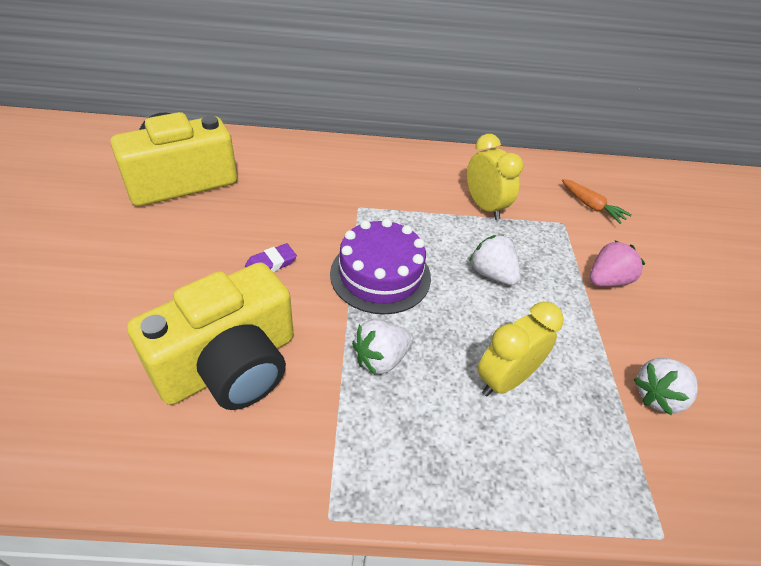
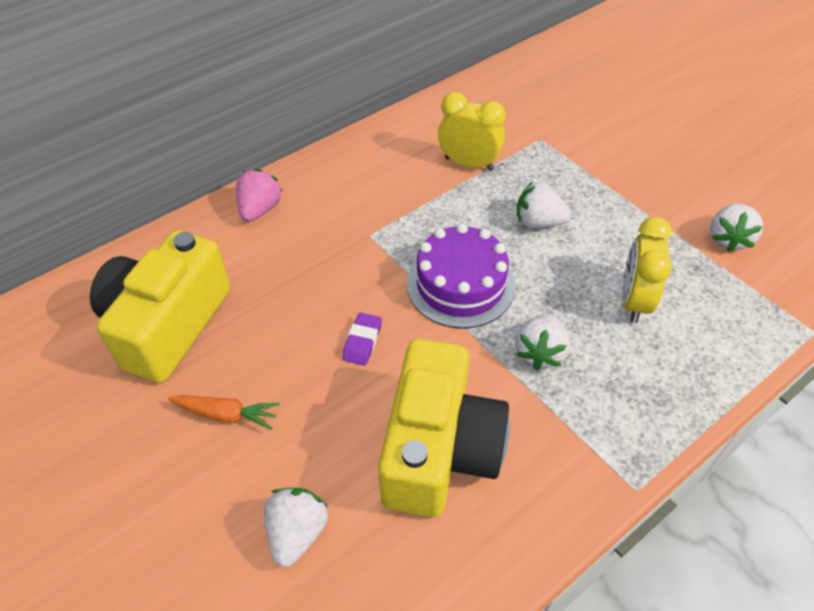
camera: 35 degrees left, 5 degrees up
(86, 342) = (297, 532): none -> white strawberry
(591, 206) = (544, 109): orange carrot -> orange carrot (226, 415)
(607, 280) = (617, 170): pink strawberry -> pink strawberry (260, 209)

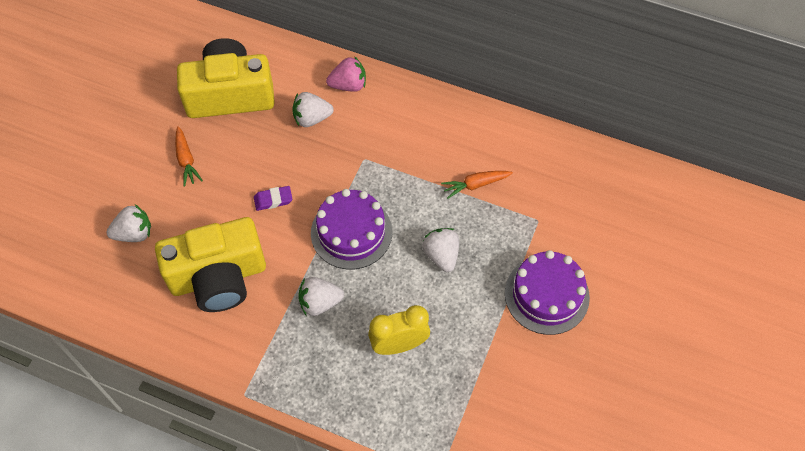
camera: 60 degrees right, 10 degrees up
(469, 164) = (475, 185): yellow clock -> orange carrot
(629, 166) = (546, 295): none -> purple cake
(728, 239) = (504, 391): white strawberry -> white strawberry (312, 118)

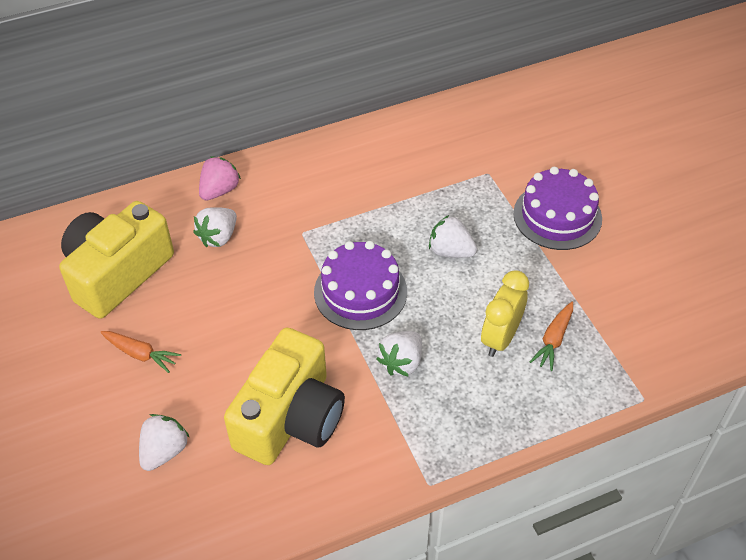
camera: 45 degrees left, 10 degrees down
(273, 200) = (263, 321): purple eraser -> none
(475, 185) = (413, 184): orange carrot -> orange carrot (553, 340)

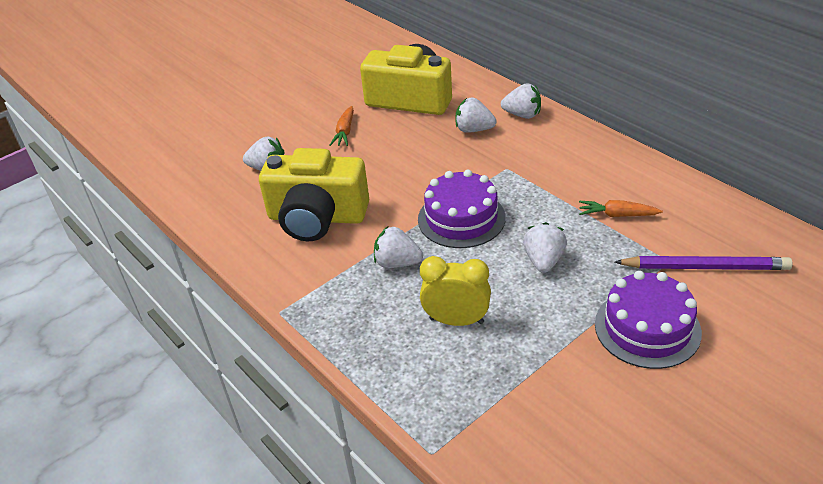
camera: 75 degrees right, 10 degrees down
(219, 190) = (522, 115): pink strawberry -> white strawberry
(504, 155) = (705, 267): none -> purple pencil
(553, 340) = (474, 361): orange carrot -> orange carrot (617, 215)

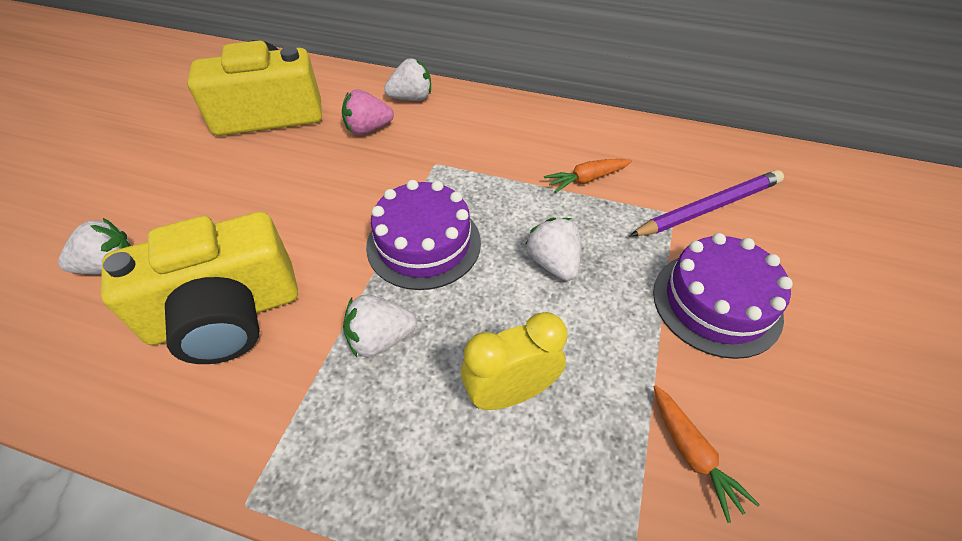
camera: 35 degrees left, 10 degrees up
(345, 132) = (203, 178): orange carrot -> orange carrot (692, 454)
(474, 129) = (368, 129): white strawberry -> pink strawberry

